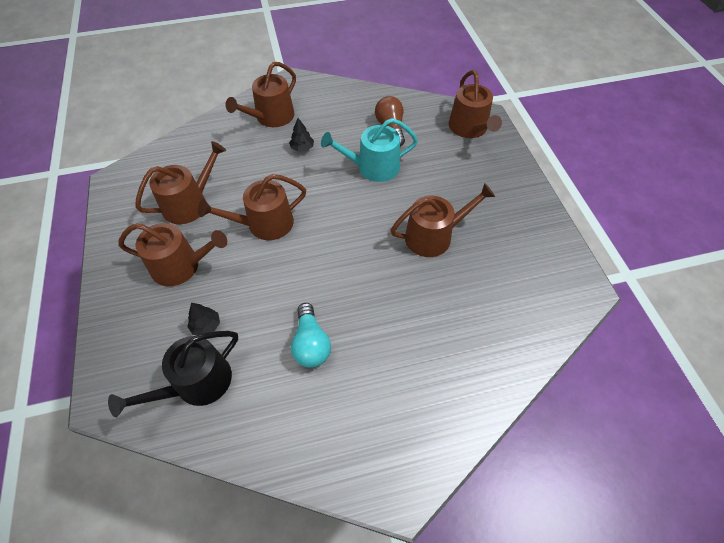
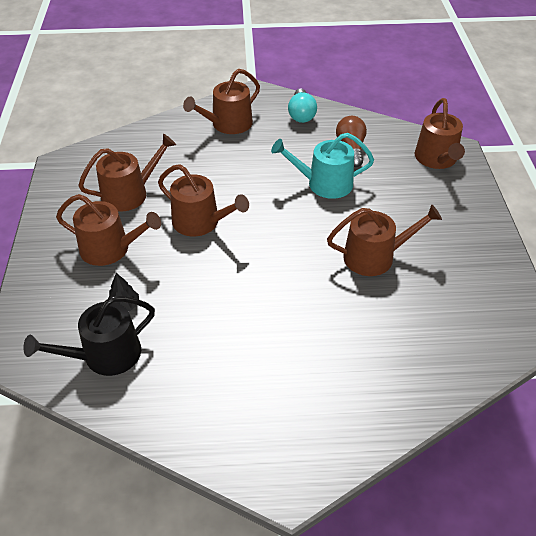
camera: 10 degrees right, 10 degrees down
(264, 224) = (201, 222): brown watering can -> brown watering can turned 135 degrees counterclockwise
(302, 148) = (254, 157): black tree -> none
(311, 343) = (225, 337): turquoise light bulb -> turquoise light bulb (301, 114)

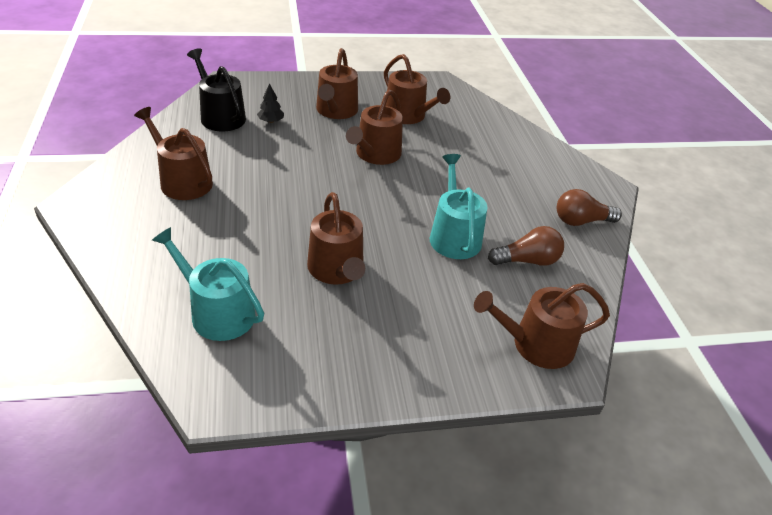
camera: 80 degrees right, 5 degrees down
(228, 124) = (536, 167): brown watering can -> brown watering can (182, 181)
(301, 114) = (581, 221): turquoise light bulb -> brown light bulb
(439, 336) = (217, 312): none -> turquoise watering can

